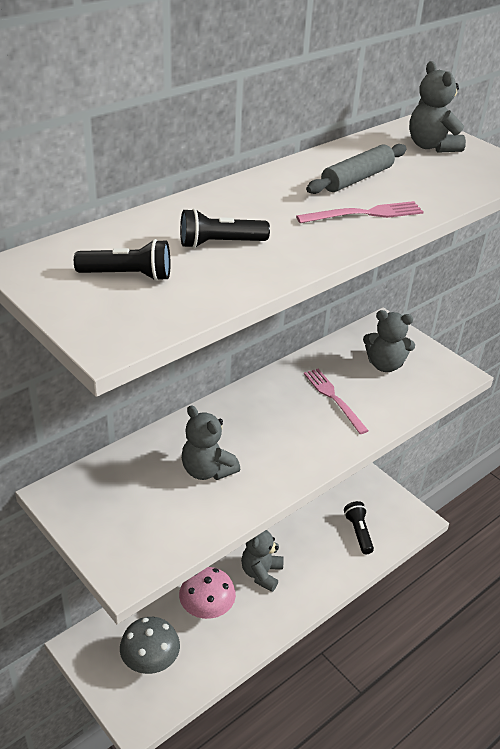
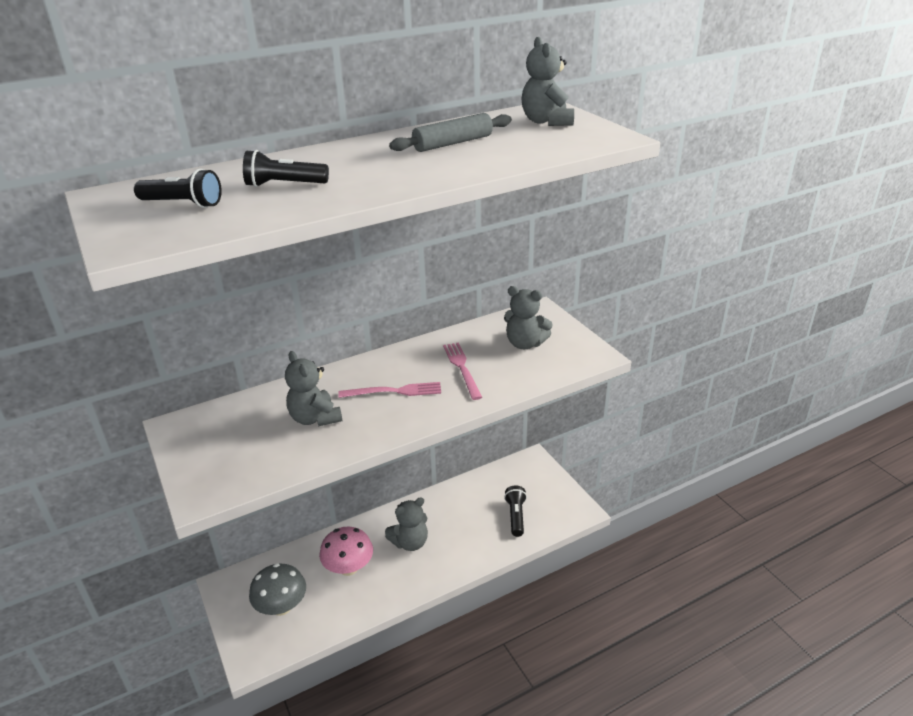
camera: 15 degrees right, 5 degrees down
(261, 573) = (410, 542): grey teddy bear -> grey teddy bear turned 150 degrees counterclockwise
(364, 214) = (437, 167): pink fork -> pink fork (394, 391)

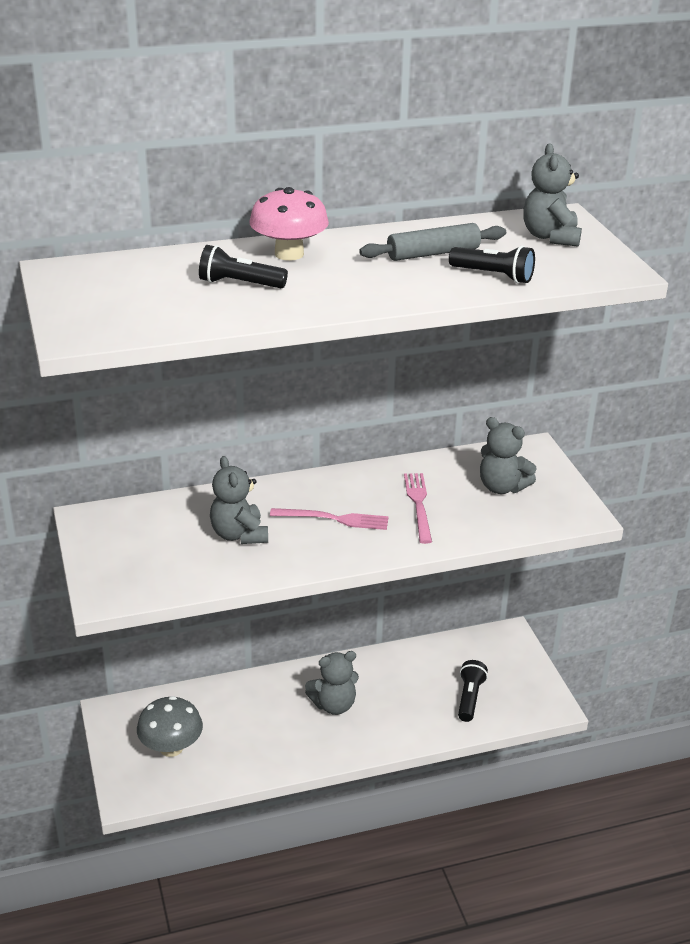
camera: 10 degrees right, 0 degrees up
(183, 204) = (134, 293): black flashlight -> black flashlight (493, 276)
(348, 567) = (255, 719): pink mushroom -> pink mushroom (289, 254)

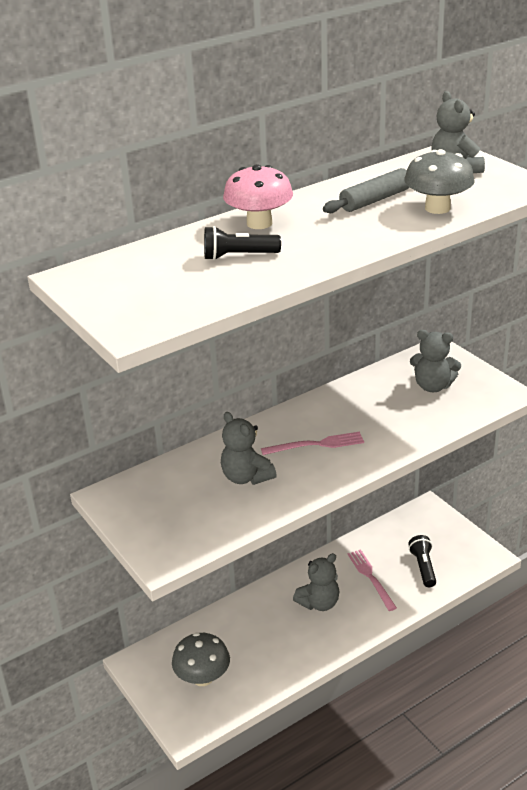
camera: 15 degrees left, 0 degrees up
(418, 505) = (377, 416): pink fork -> pink fork (371, 578)
(493, 276) = (437, 208): black flashlight -> grey mushroom

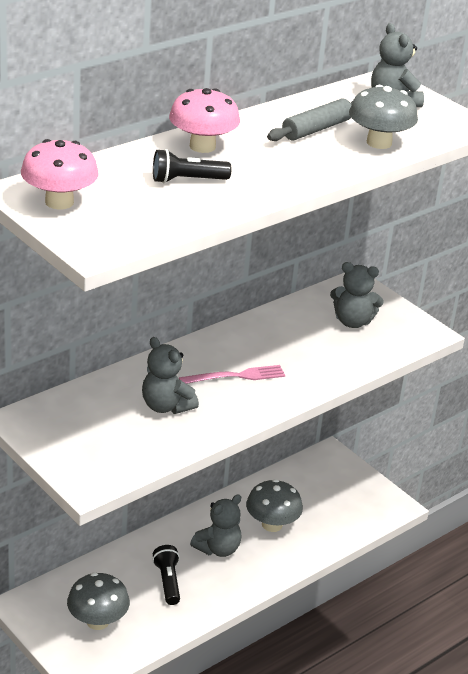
camera: 10 degrees left, 0 degrees up
(107, 285) = (59, 202): none -> pink mushroom
(371, 578) = (272, 524): pink fork -> grey mushroom
(423, 567) = (327, 515): black flashlight -> black flashlight (167, 582)

